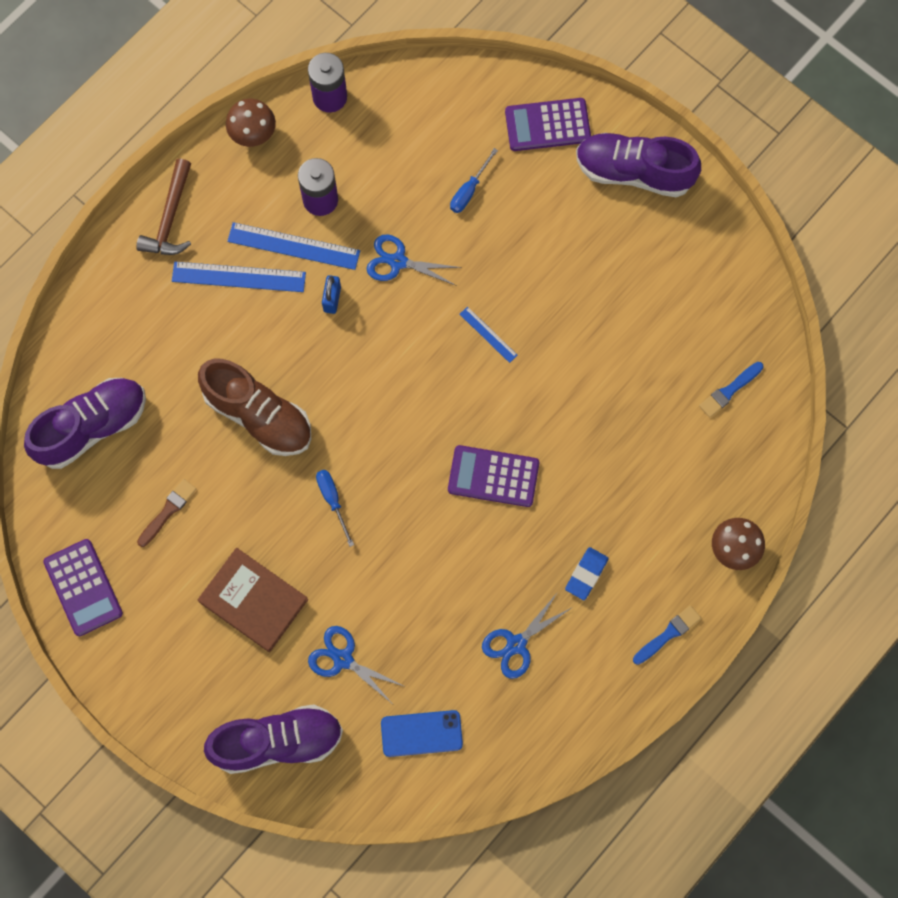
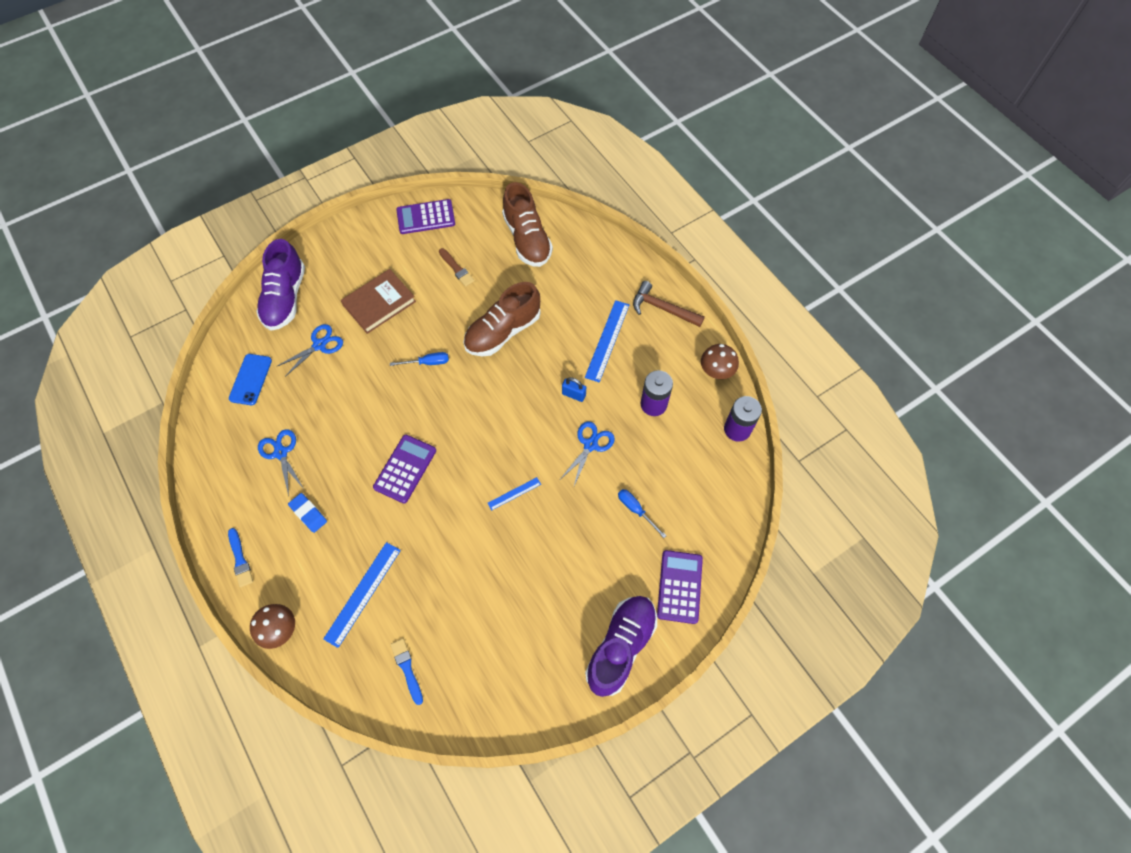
camera: 105 degrees right, 10 degrees down
(92, 427) = (527, 239): purple shoe -> brown shoe
(293, 246) = (621, 379): blue ruler -> blue ruler (362, 593)

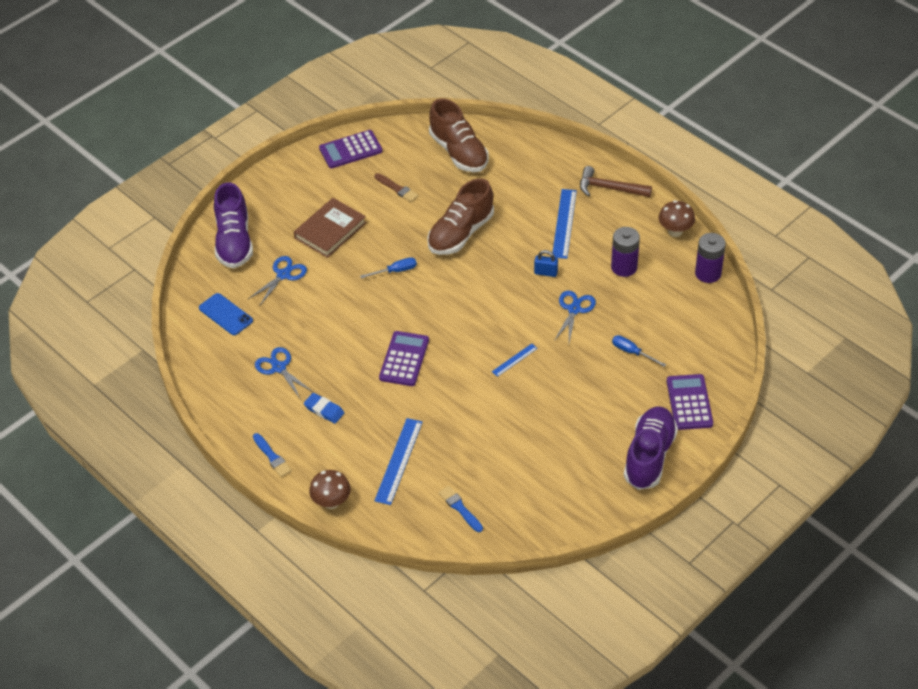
camera: 10 degrees left, 15 degrees down
(250, 379) = (225, 314): blue phone -> blue phone turned 45 degrees counterclockwise

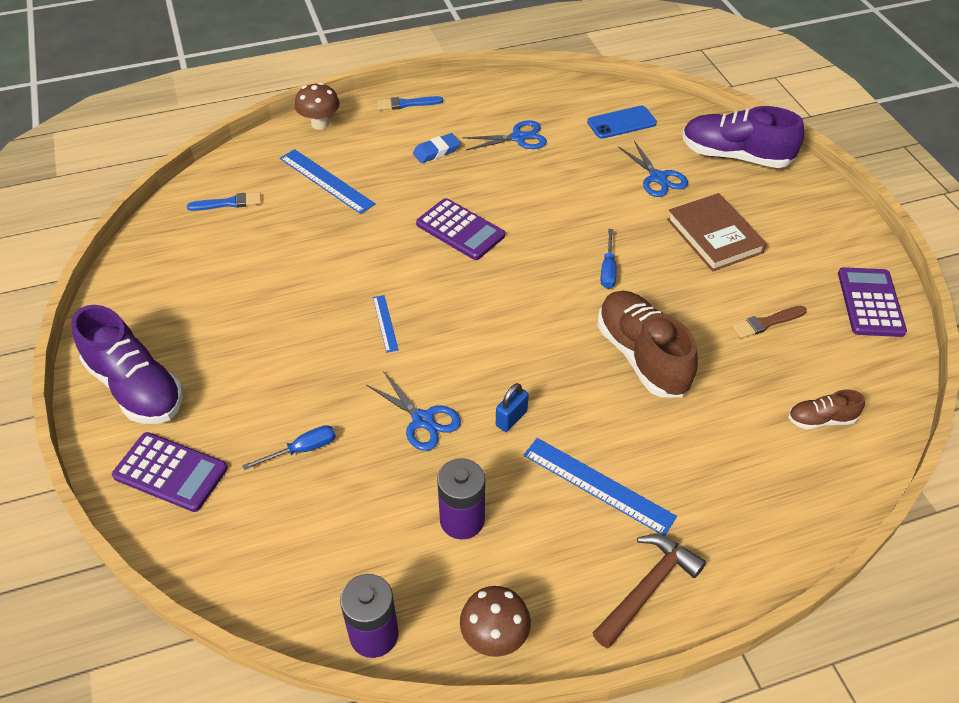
camera: 115 degrees right, 0 degrees up
(459, 152) = (821, 420): brown shoe -> brown shoe, size x0.49

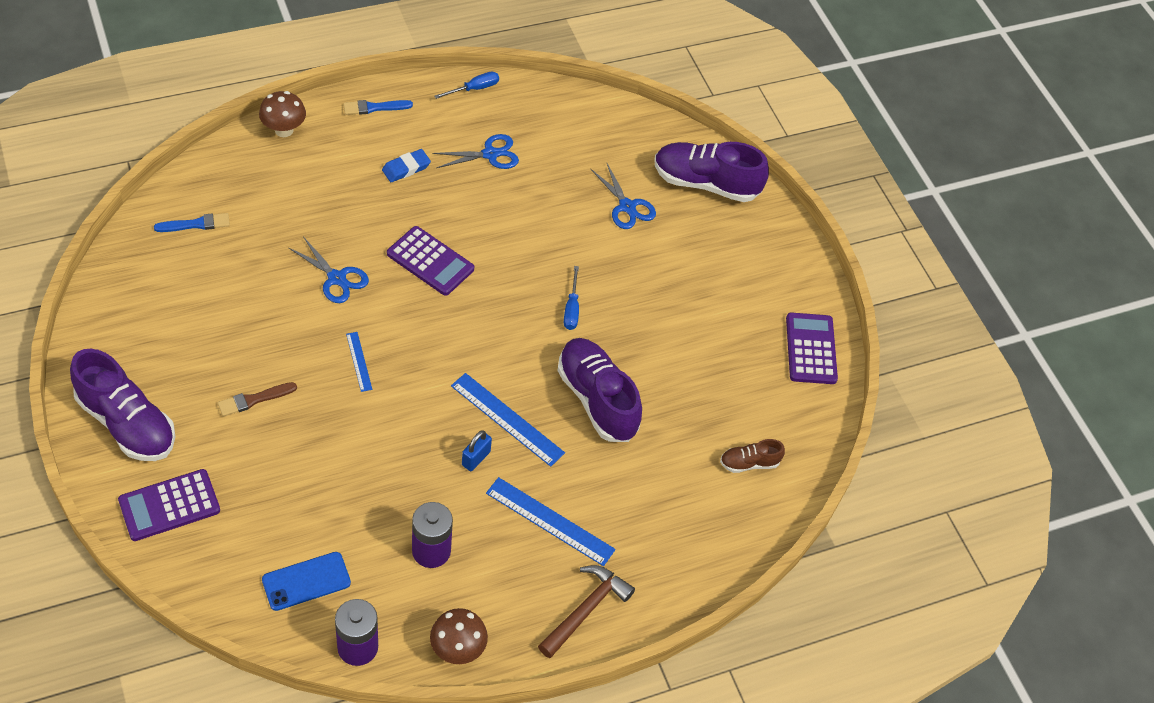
camera: 10 degrees left, 5 degrees up
(171, 472) = (169, 506): purple calculator -> purple calculator turned 135 degrees clockwise
(302, 450) = (287, 486): blue screwdriver -> blue screwdriver (474, 89)
(326, 181) = (294, 200): blue ruler -> blue ruler (507, 419)
(423, 420) = (396, 459): blue scissors -> blue scissors (337, 278)
(621, 123) = (596, 139): blue phone -> blue phone (306, 581)
(642, 356) = (597, 399): brown shoe -> purple shoe
(714, 236) = (676, 274): brown book -> none
(766, 323) = (713, 368): brown brush -> brown brush (254, 400)

